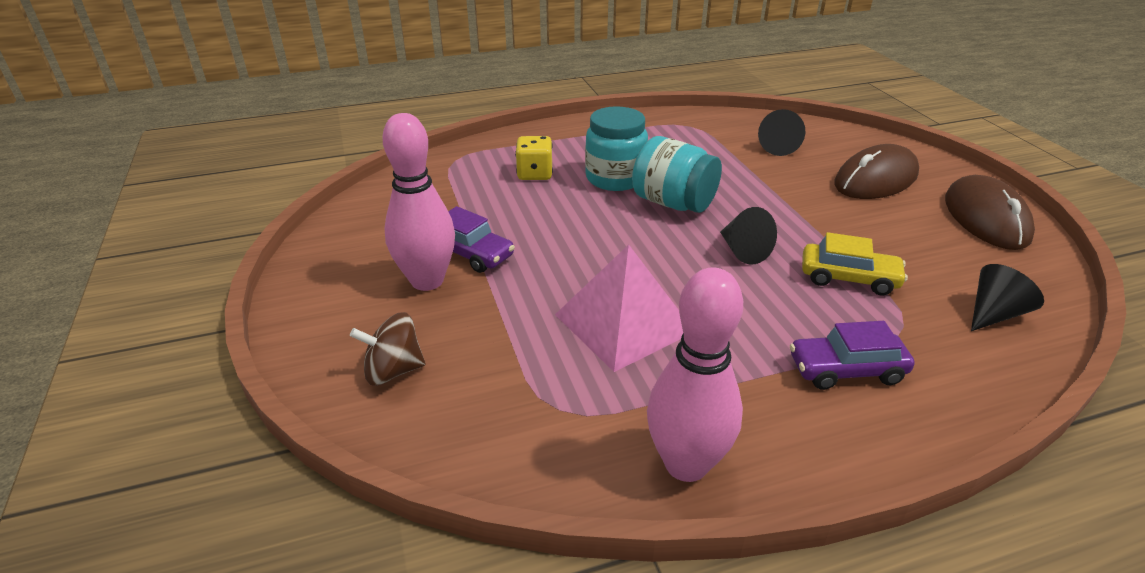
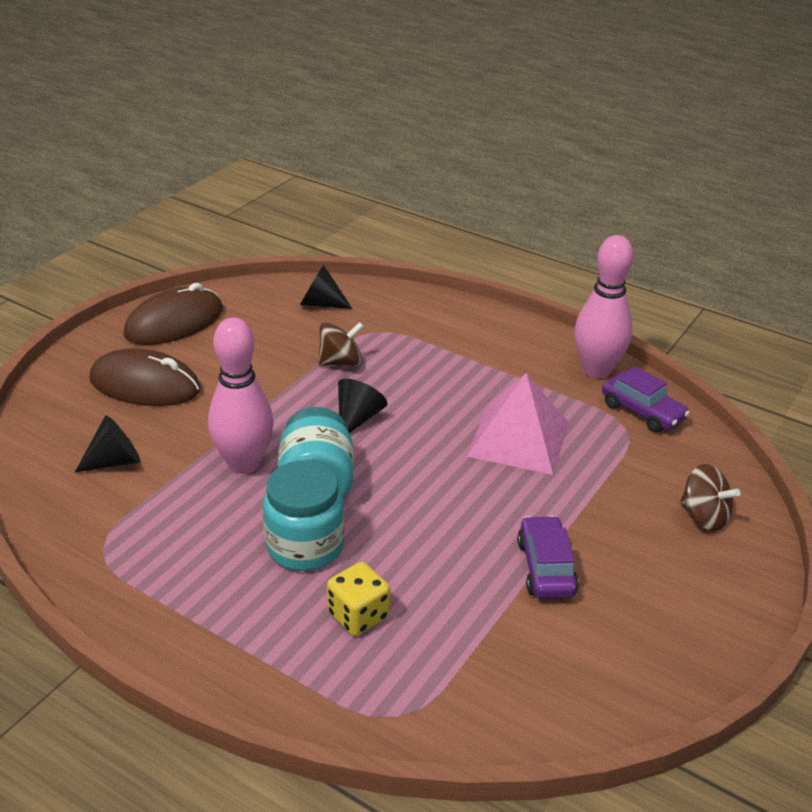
camera: 130 degrees left, 0 degrees up
(427, 281) = (610, 568): pink bowling pin -> pink bowling pin (244, 463)
(846, 370) = (449, 341): purple car -> purple car (642, 412)
(848, 278) = (340, 362): yellow car -> brown spinning top

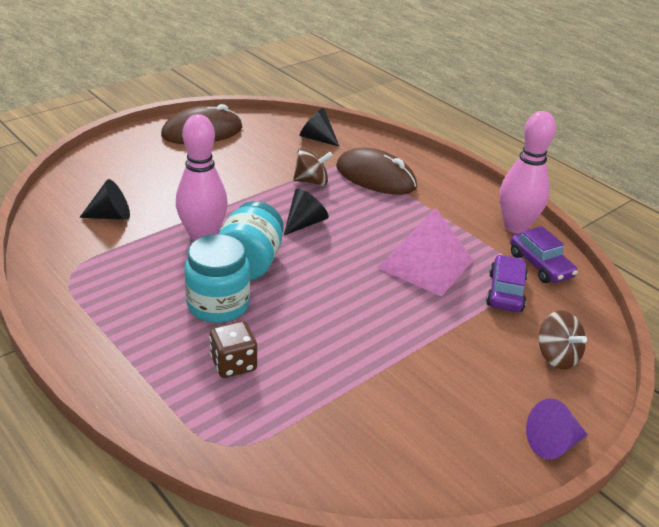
camera: 15 degrees right, 0 degrees up
(145, 385) = (159, 169): brown mouse -> brown mouse (375, 177)
(358, 615) = (233, 364): yellow dice -> brown dice
(545, 568) = (401, 364): purple car -> purple car (505, 292)
(741, 617) = (553, 443): none -> purple cone

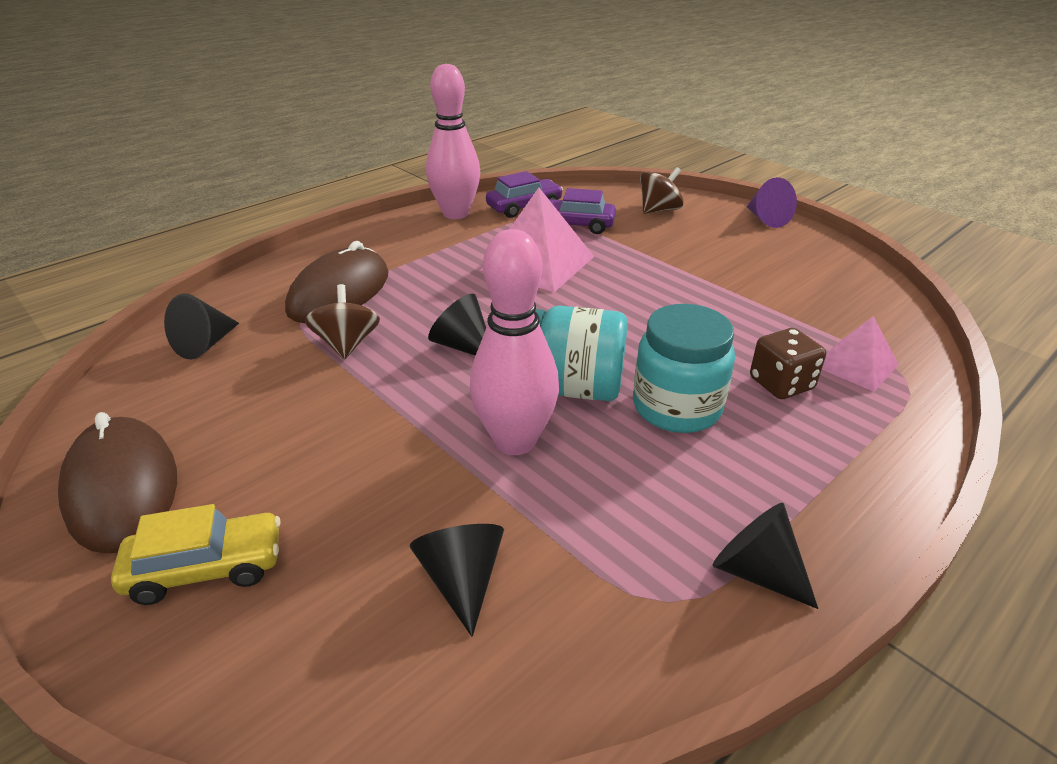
camera: 90 degrees left, 0 degrees up
(74, 307) = (756, 571): none -> black cone
(146, 155) = (206, 568): none -> yellow car
(250, 418) = (856, 365): none -> pink pyramid

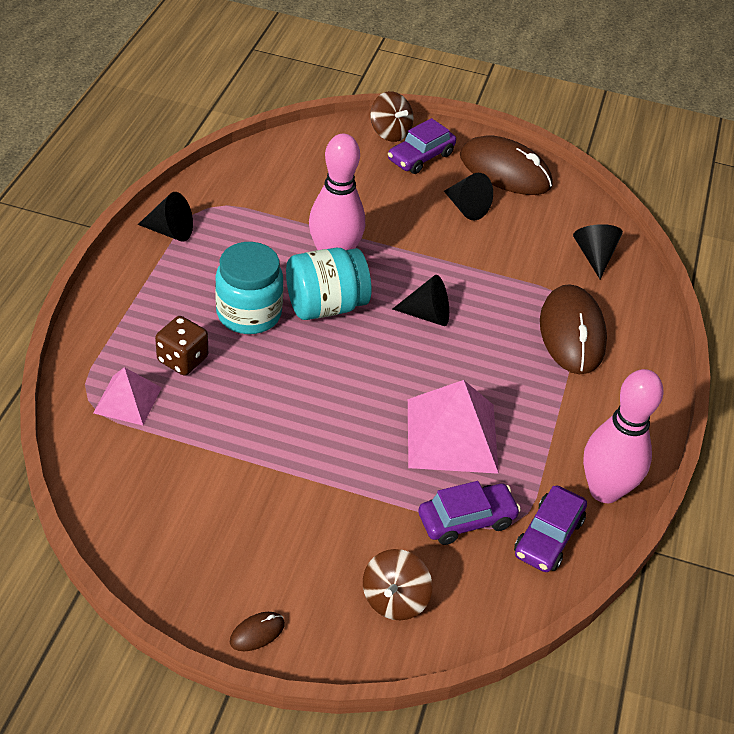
camera: 145 degrees right, 10 degrees up
(206, 568) = (420, 157): yellow car -> purple car
(347, 344) = (506, 288): brown spinning top -> brown spinning top (390, 132)
(462, 580) = (306, 186): black cone -> black cone (466, 208)
(766, 219) = (257, 633): purple cone -> brown mouse

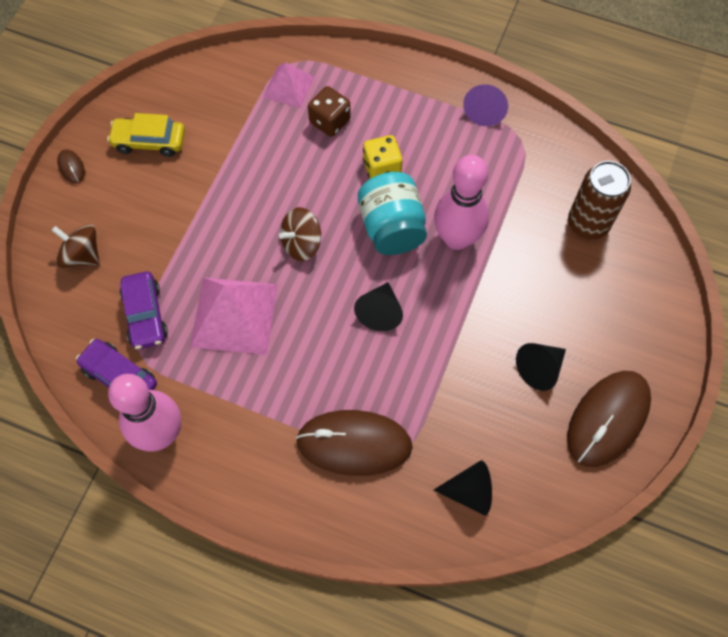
camera: 100 degrees right, 20 degrees up
(170, 231) = (485, 110): black cone -> purple cone
(213, 543) = (149, 142): none -> yellow car
(249, 313) = (382, 168): turquoise jar -> yellow dice
(308, 168) = (588, 223): none -> brown can
(390, 132) = (660, 305): brown spinning top -> brown spinning top (302, 243)
(420, 157) = (621, 332): purple car -> none

